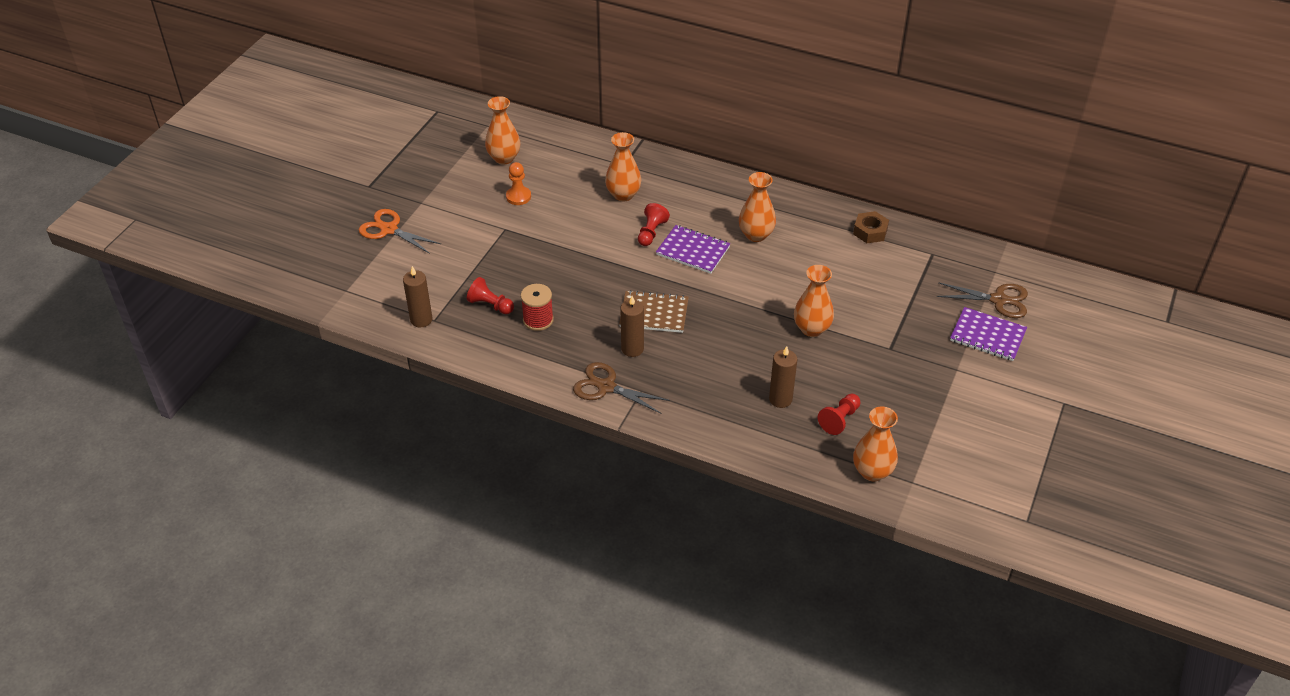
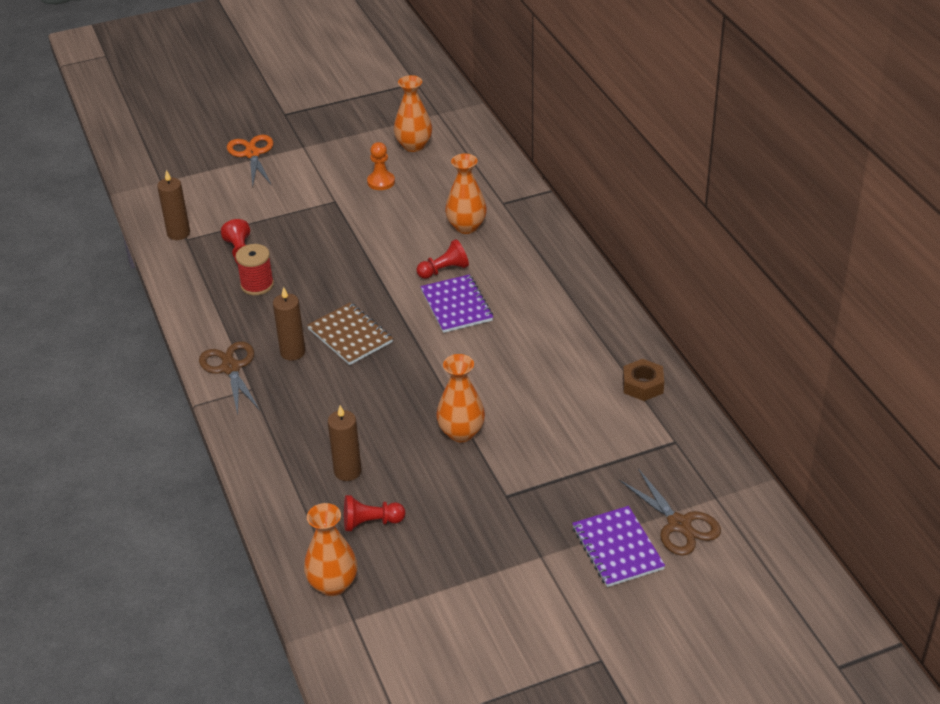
camera: 45 degrees right, 5 degrees down
(756, 235) = (531, 325): orange vase -> none

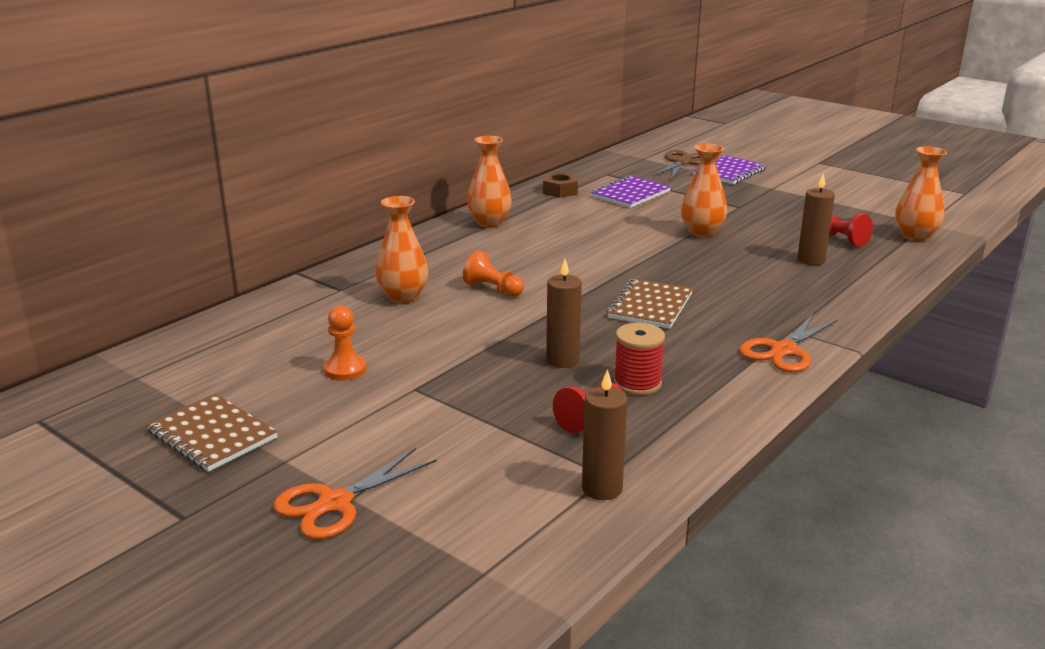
camera: 120 degrees left, 15 degrees down
(230, 368) = (784, 351): brown scissors -> orange scissors
(292, 352) = (713, 326): brown candle -> brown candle (562, 360)
(350, 129) = (212, 435): none -> brown notebook
(414, 146) = (238, 372): orange vase -> orange vase (489, 223)
(444, 270) = (493, 289): red pawn -> orange pawn
(456, 305) = (543, 271): purple notebook -> purple notebook (630, 194)

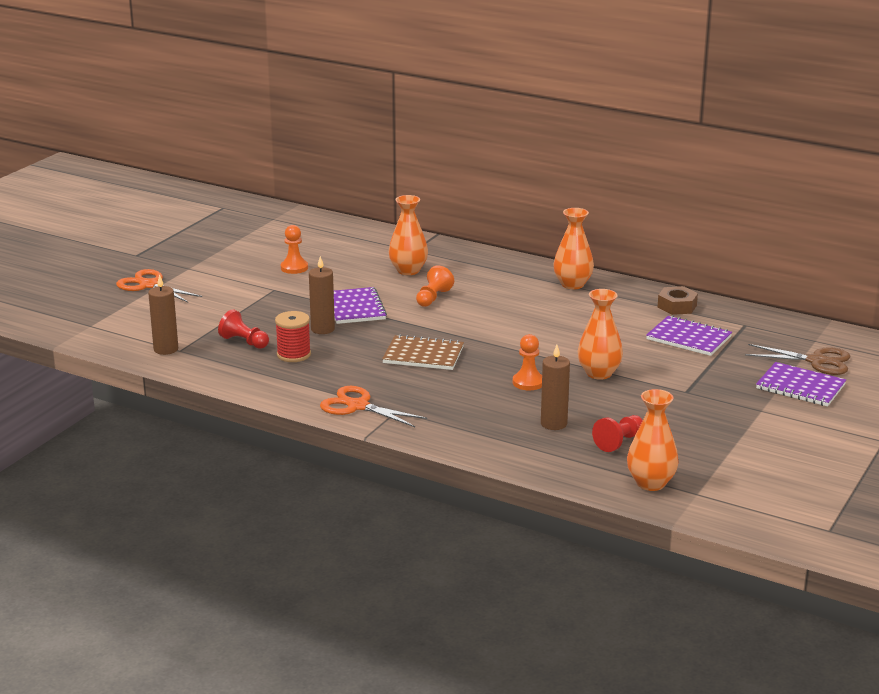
camera: 80 degrees right, 0 degrees up
(212, 435) = (213, 247): brown notebook -> none
(503, 335) = (355, 308): none -> purple notebook
(721, 262) = (528, 382): none -> orange pawn

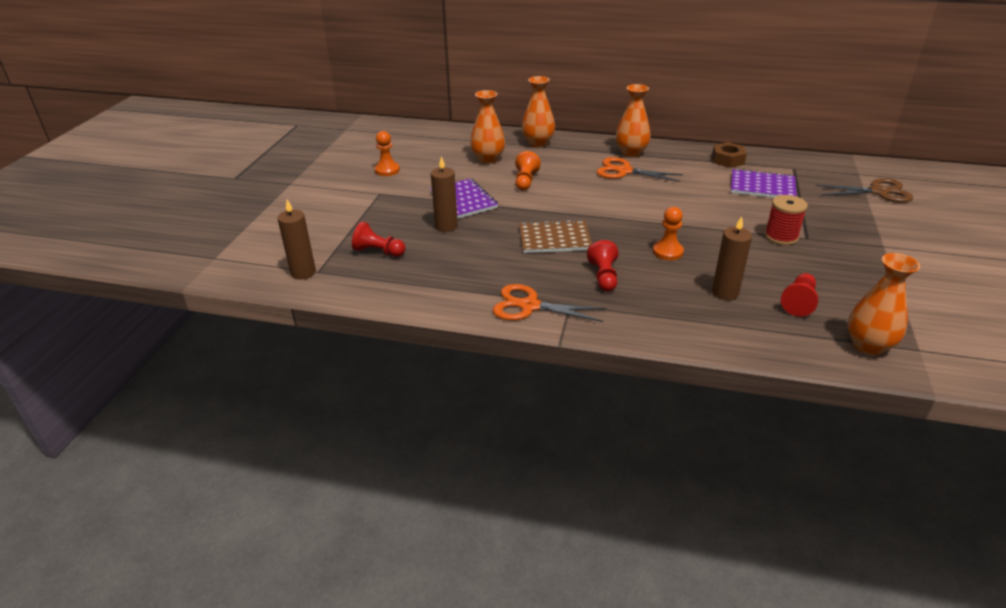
camera: 15 degrees left, 10 degrees up
(149, 285) = (258, 206): orange scissors -> orange scissors (624, 171)
(294, 354) = (434, 258): red spool -> red spool (781, 237)
(446, 394) = (603, 277): none -> red pawn
(599, 373) = (720, 232): orange vase -> orange vase (538, 143)
(800, 387) = (891, 217): purple notebook -> none

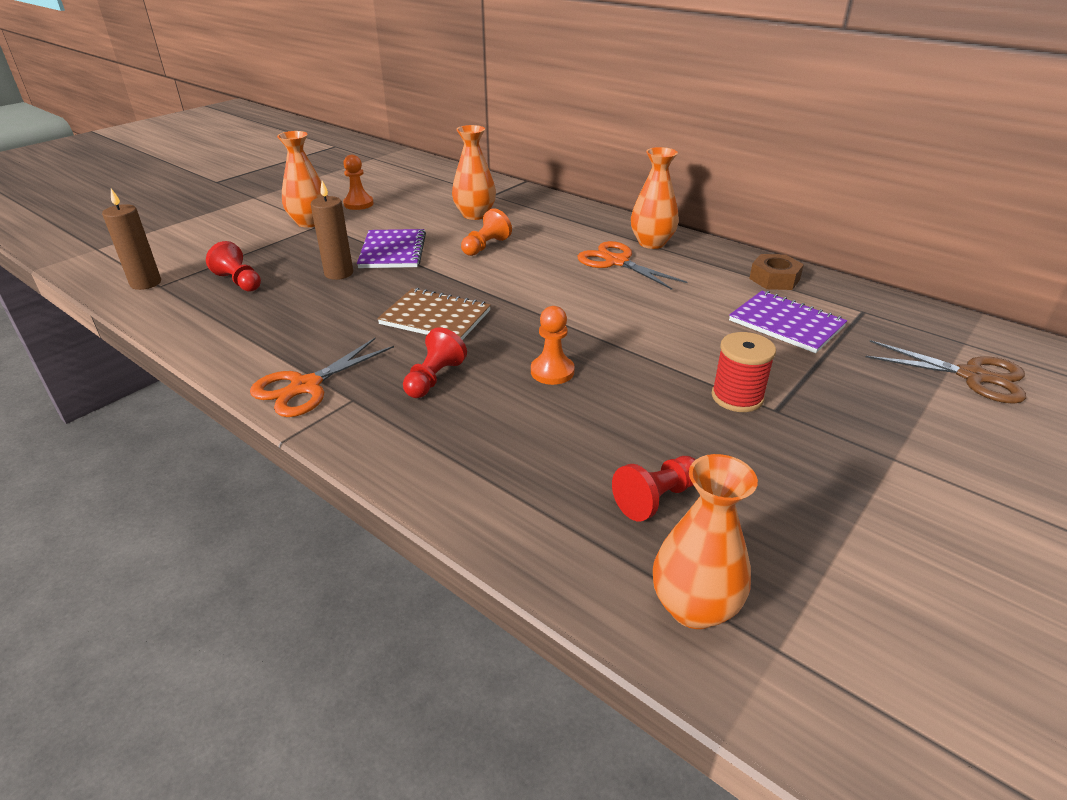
camera: 25 degrees right, 0 degrees up
(529, 306) = (306, 386): orange scissors -> orange scissors turned 90 degrees counterclockwise
(538, 143) = (552, 209): orange vase -> orange vase (309, 222)
(725, 293) = (564, 449): brown candle -> none

